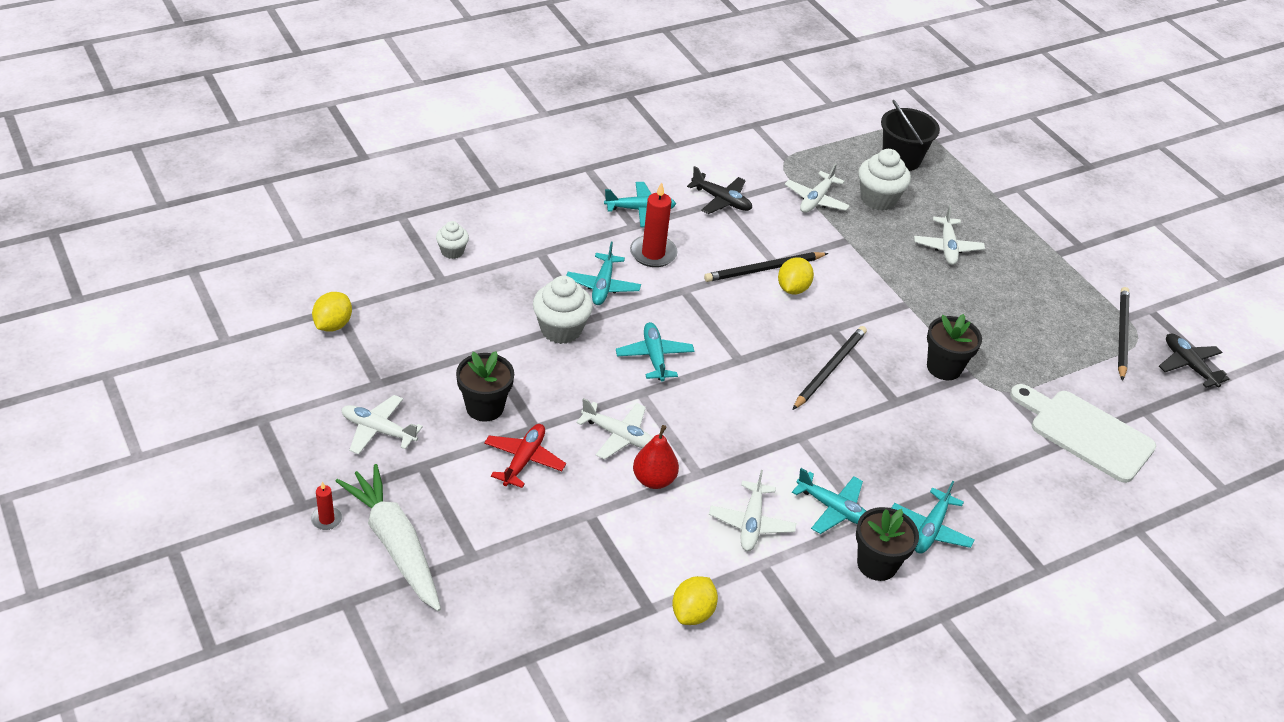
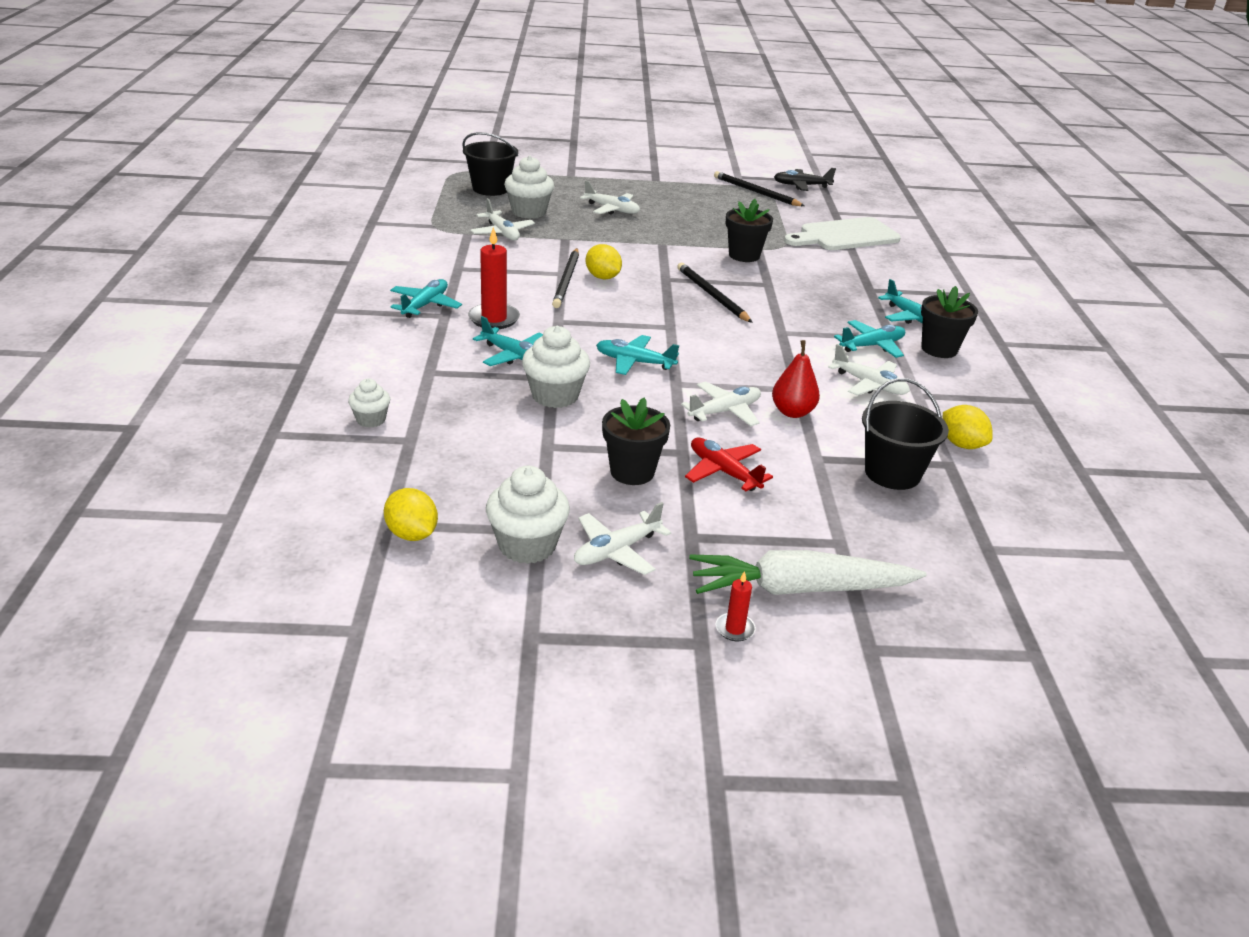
camera: 60 degrees left, 10 degrees down
(355, 383) = (527, 545): none -> white cupcake
(602, 570) = (892, 473): none -> black bucket
(721, 200) = (456, 267): black plane -> none

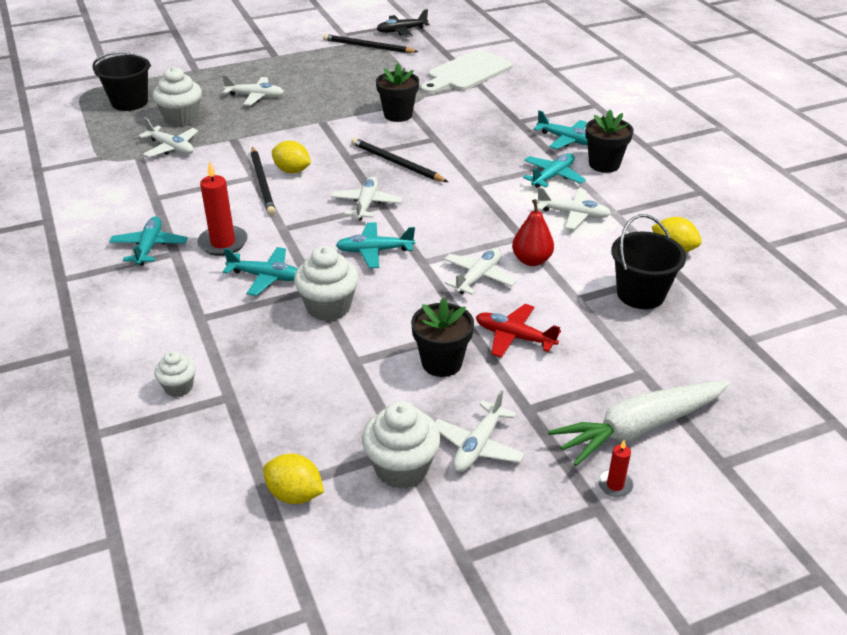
camera: 20 degrees left, 5 degrees up
(655, 322) = (366, 204): none -> white plane

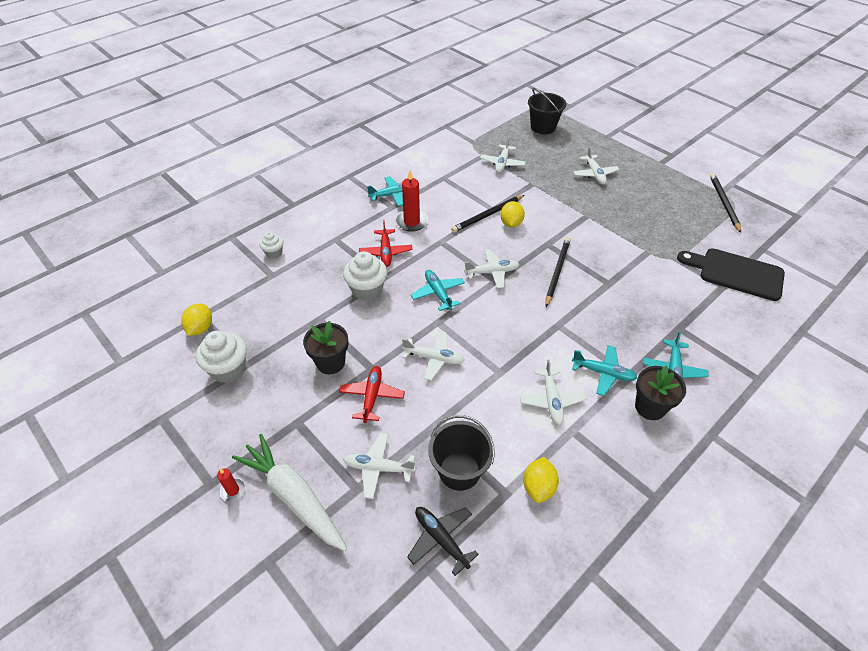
camera: 70 degrees right, 10 degrees up
(181, 119) = (540, 154): white cupcake -> none
(266, 277) = (386, 252): turquoise plane -> red plane
(398, 115) = (628, 252): black flower pot -> none
(401, 31) = (772, 213): black plane -> black plane (441, 539)
(467, 73) = (736, 273): white cutting board -> black cutting board
(478, 446) = (255, 403): white plane -> white plane (378, 468)
(531, 260) = (471, 386): red pear -> none

